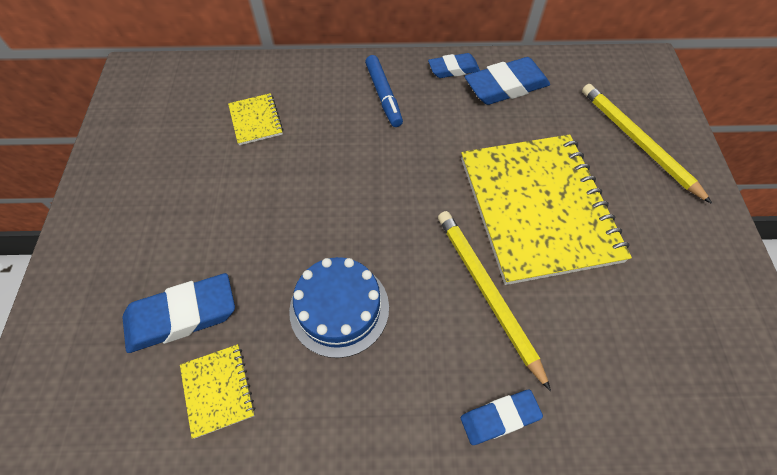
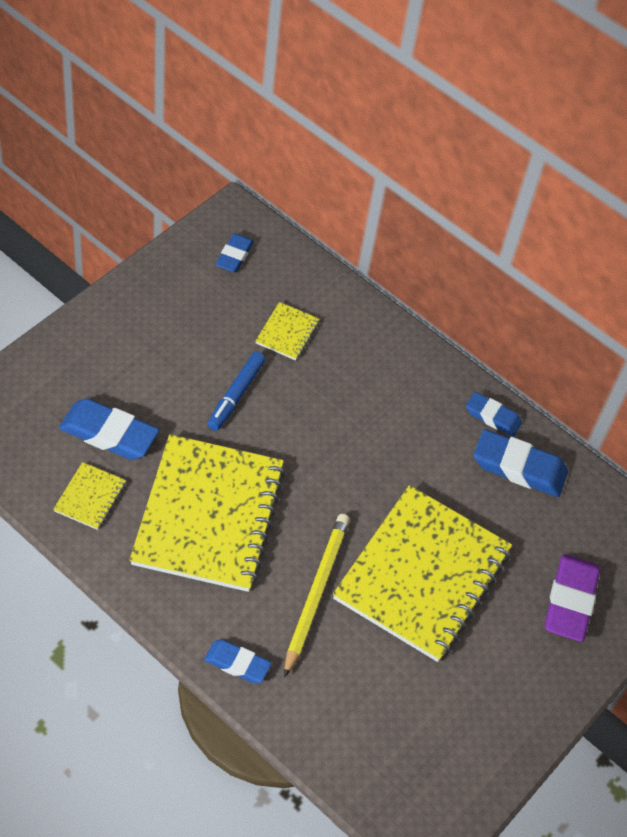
camera: 35 degrees right, 5 degrees down
(160, 98) = (234, 256): none -> blue eraser
(339, 308) = (208, 515): blue cake -> yellow notebook
(383, 95) = (408, 392): blue marker -> blue marker (236, 395)
(637, 142) = (570, 601): yellow pencil -> purple eraser

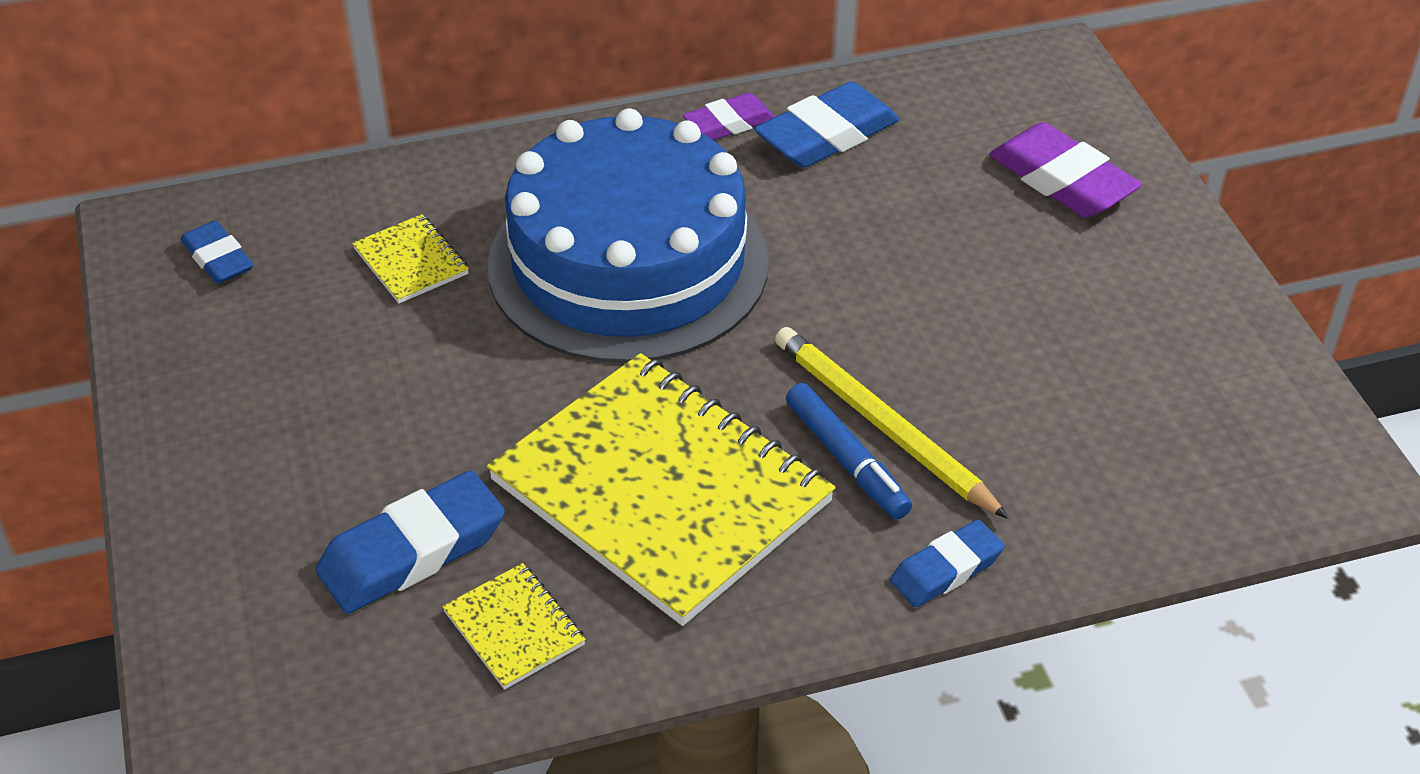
camera: 50 degrees left, 10 degrees down
(236, 395) = (471, 365): blue marker -> blue marker (846, 459)
(352, 424) = (628, 263): none -> blue cake
(422, 575) = (929, 301): yellow notebook -> none
(492, 417) = (729, 123): blue eraser -> purple eraser

